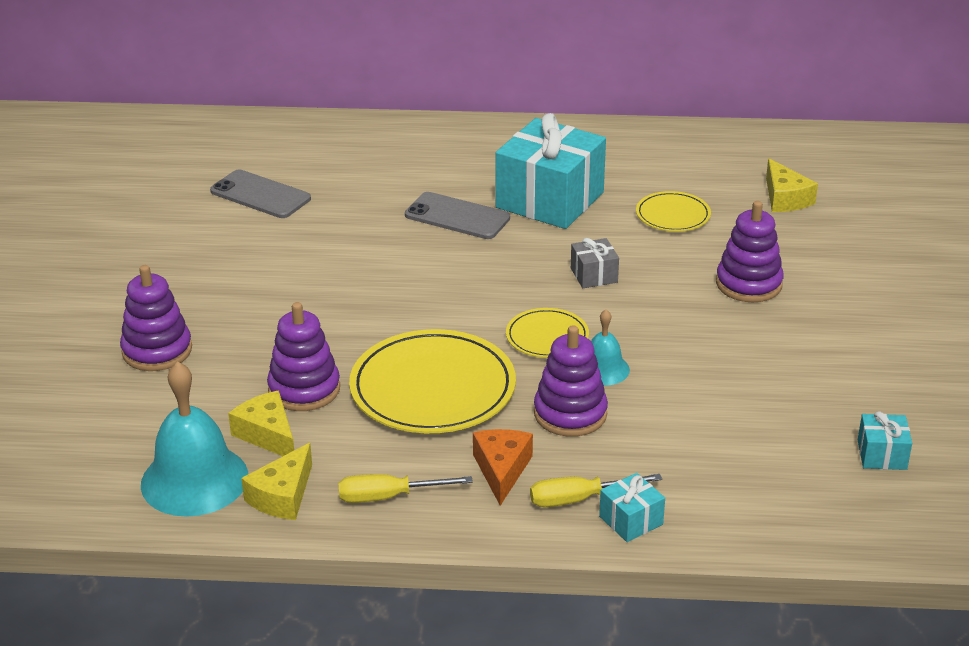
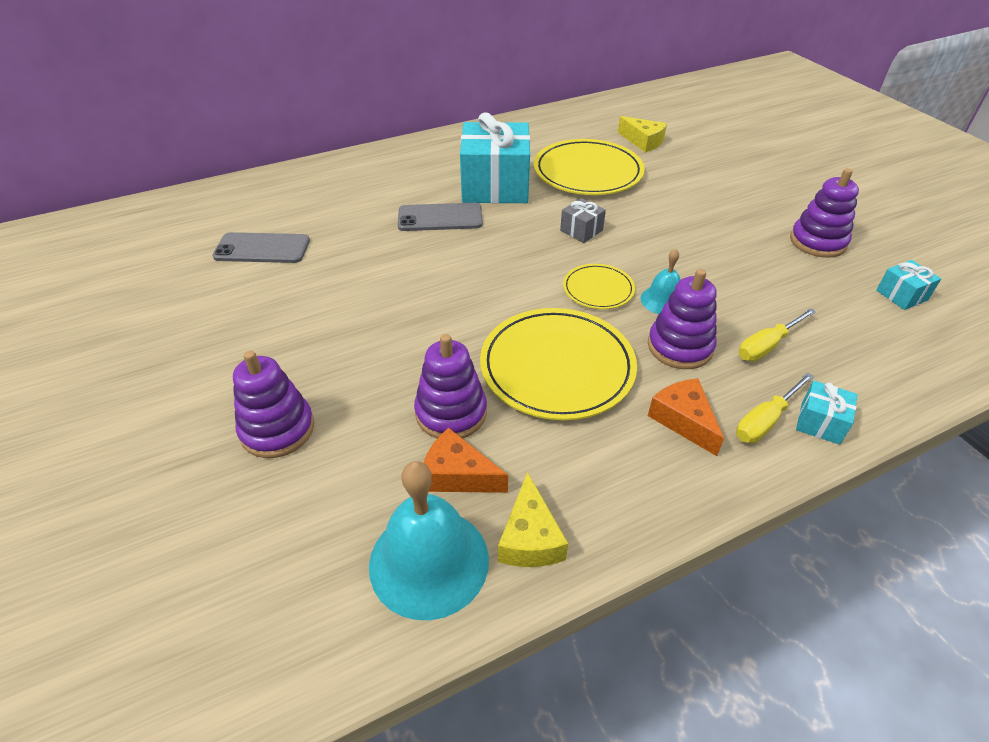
camera: 30 degrees left, 10 degrees up
(267, 434) = (458, 475): yellow cheese -> orange cheese
(388, 497) = (622, 491): yellow screwdriver -> yellow screwdriver (767, 346)
(673, 215) = (587, 172): yellow plate -> yellow plate, size x1.91
(748, 284) = (685, 204): purple stacking toy -> purple stacking toy (817, 242)

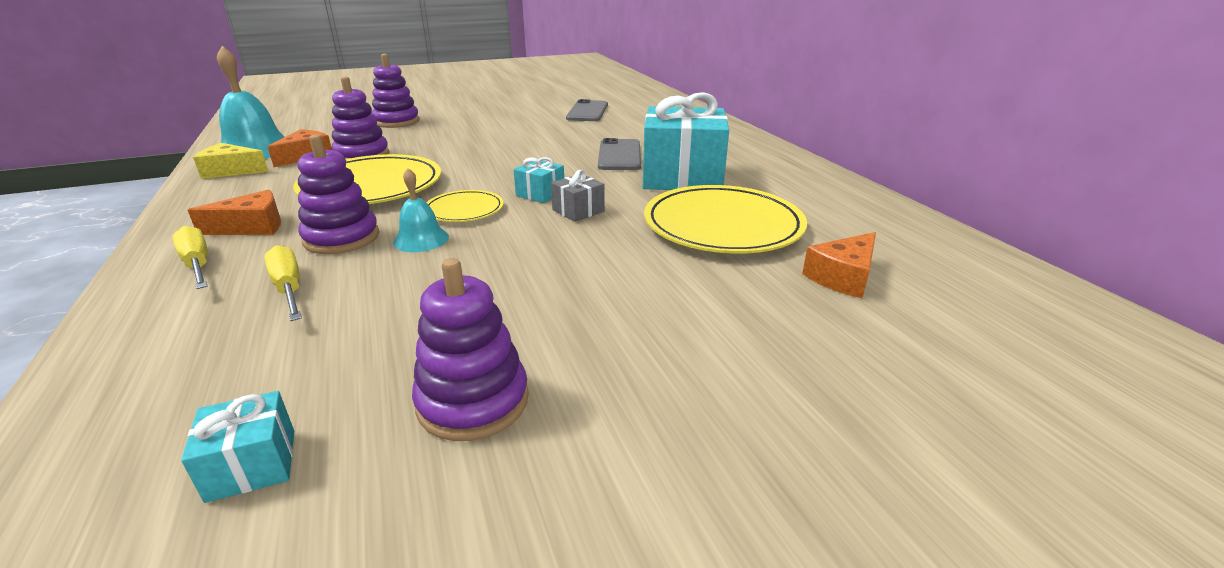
camera: 95 degrees right, 15 degrees down
(643, 142) = (843, 277): yellow cheese -> orange cheese
(820, 422) = (150, 295): turquoise gift -> turquoise gift (540, 194)

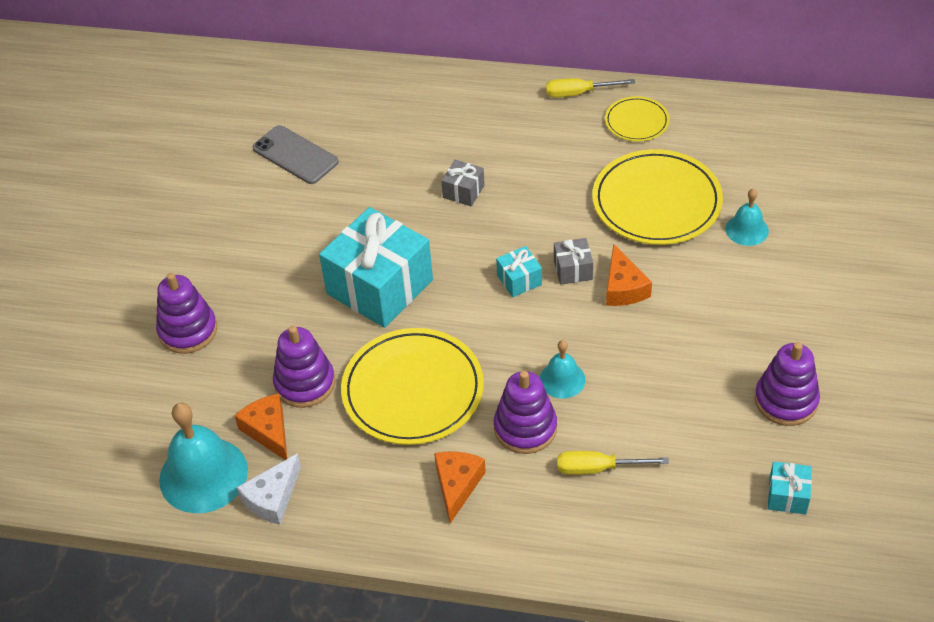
camera: 55 degrees left, 20 degrees up
(197, 264) = (517, 522): yellow screwdriver -> yellow screwdriver (578, 93)
(231, 171) = (272, 498): yellow cheese -> white cheese
(464, 210) = (520, 339): yellow plate -> yellow plate (636, 121)
(619, 155) = (463, 191): grey phone -> grey gift
(682, 177) = (549, 176): turquoise gift -> turquoise gift (380, 287)
(759, 284) = (747, 229): none -> turquoise bell
(843, 277) = (763, 187): orange cheese -> orange cheese (623, 288)

